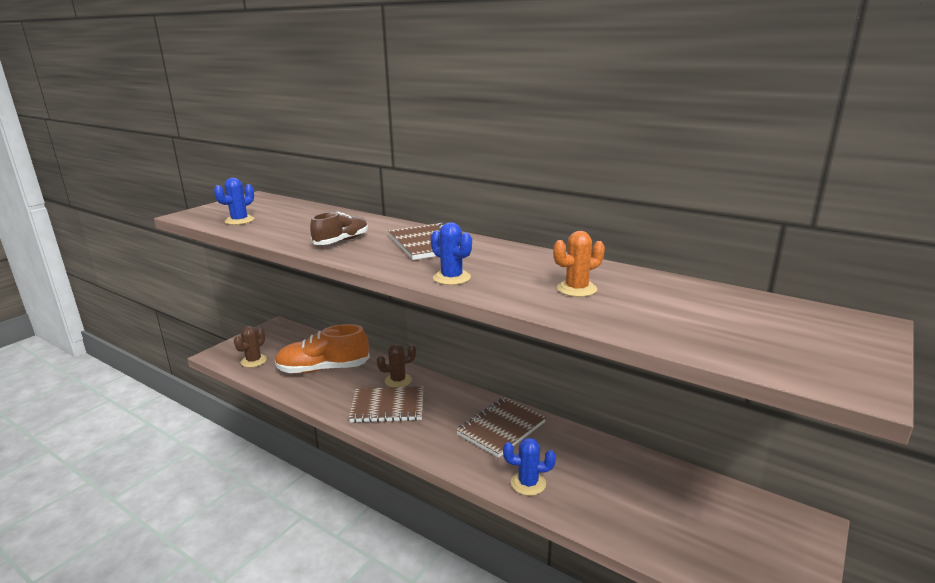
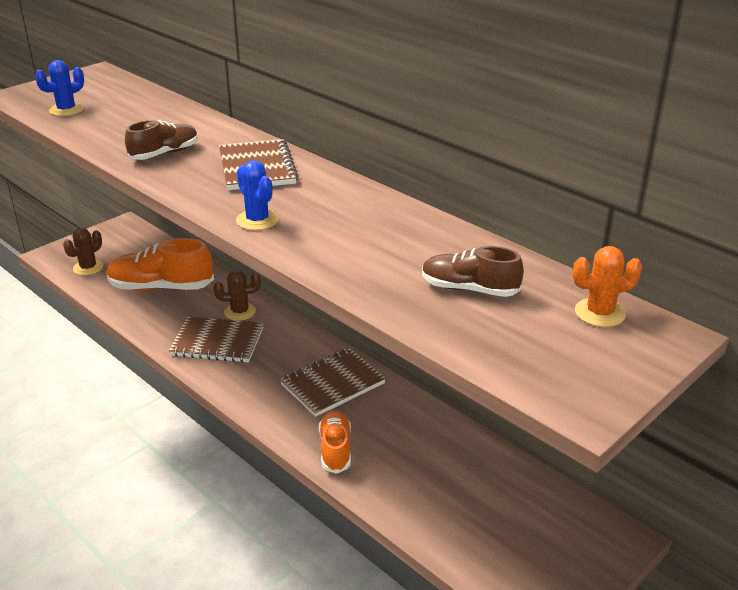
camera: 10 degrees right, 10 degrees up
(528, 483) = (335, 449): blue cactus -> orange shoe
(576, 289) = (383, 251): orange cactus -> orange cactus (599, 313)
(672, 308) = (469, 289): none -> brown shoe

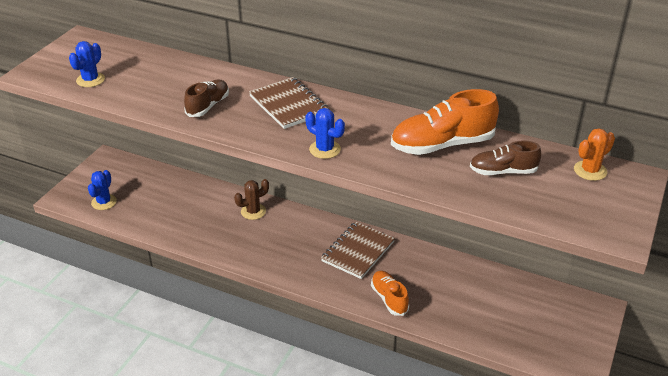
camera: 20 degrees left, 5 degrees up
(88, 268) = (104, 202): brown cactus -> blue cactus
(161, 287) = (177, 205): orange shoe -> orange shoe (442, 145)
(217, 342) = (252, 240): brown notebook -> none

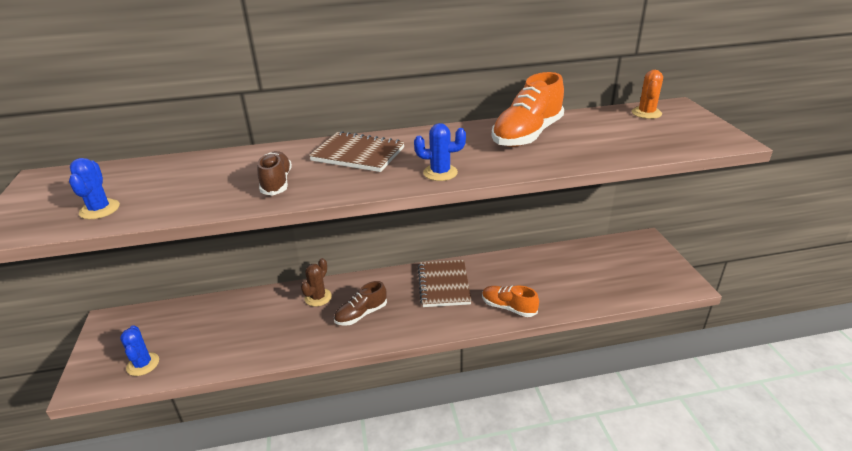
camera: 35 degrees left, 5 degrees down
(503, 172) = (596, 134): brown shoe -> brown shoe (361, 314)

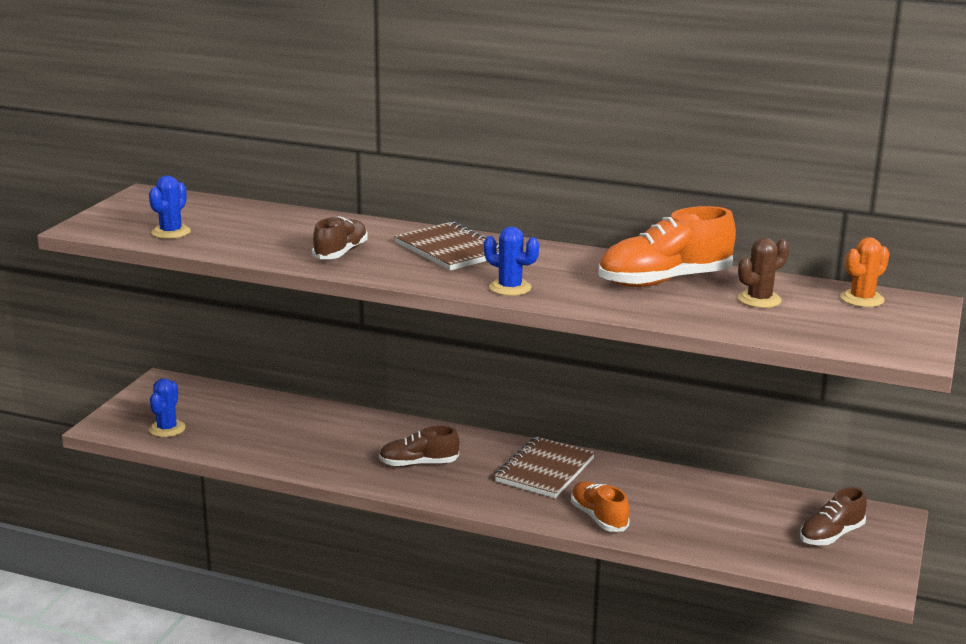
camera: 30 degrees right, 10 degrees down
(318, 297) = (387, 433): brown cactus -> brown cactus (759, 300)
(633, 264) = (831, 535): none -> brown shoe

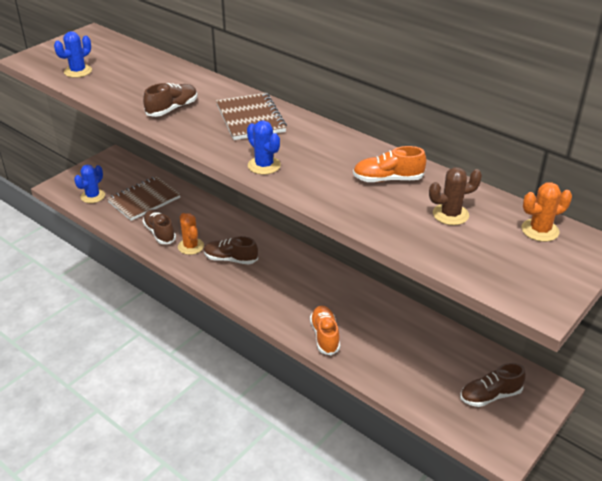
camera: 20 degrees right, 15 degrees up
(298, 453) = (160, 233): none -> brown shoe
(353, 460) = (191, 246): none -> orange cactus
(544, 470) = (312, 284): brown notebook -> brown notebook (144, 200)
(664, 281) = (388, 179): orange shoe -> orange shoe, size x0.60

